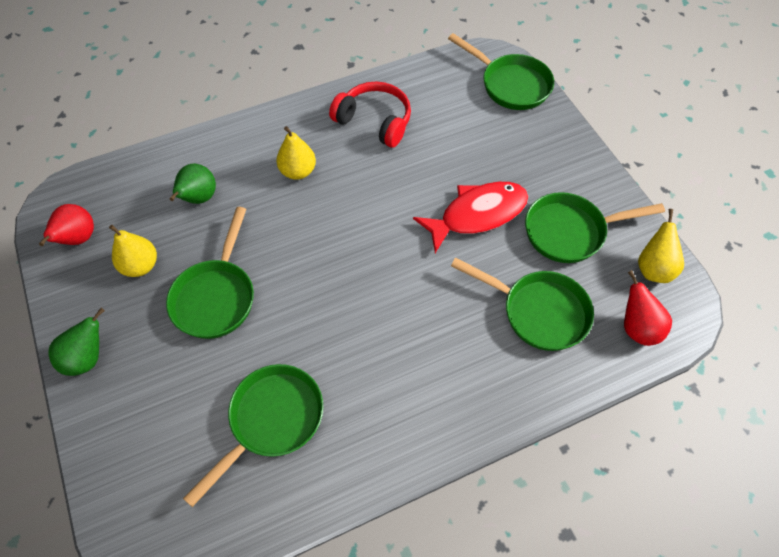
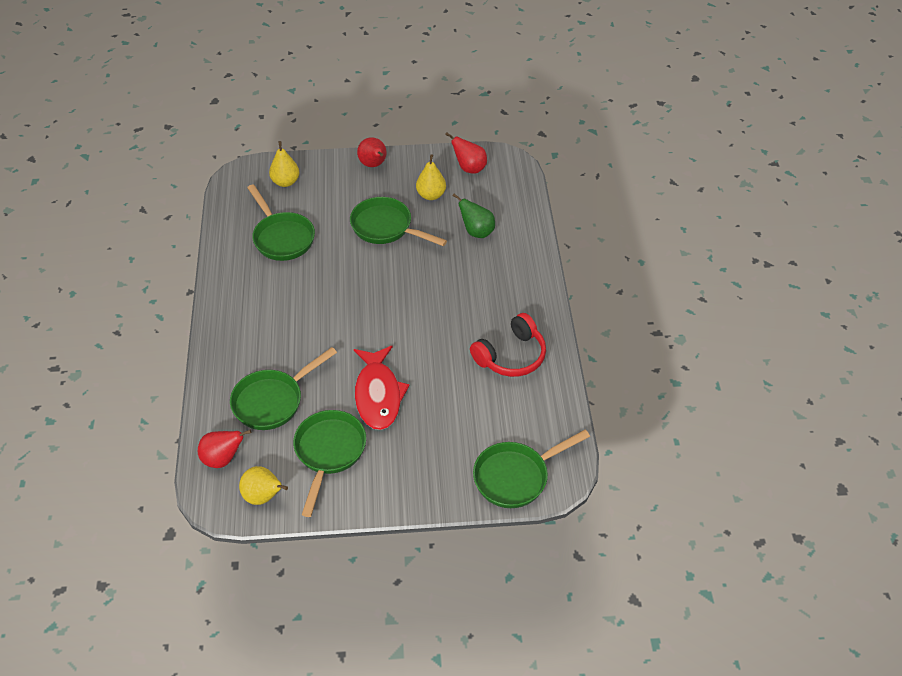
camera: 110 degrees right, 10 degrees down
(87, 358) = (373, 165): green pear -> red pear
(298, 171) = (477, 293): yellow pear -> yellow pear (285, 182)

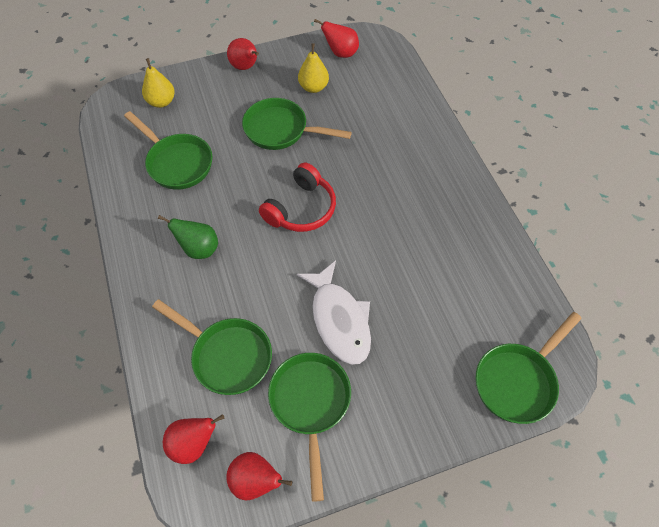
camera: 15 degrees left, 10 degrees up
(263, 496) = (255, 481): yellow pear -> red pear
(272, 401) = (227, 355): green pan -> green pan turned 90 degrees counterclockwise
(378, 395) = (339, 319): red fish -> white fish
(476, 232) = (372, 116): green pear -> green pear (199, 249)
(511, 356) = (458, 242): red headphones -> red headphones (301, 208)

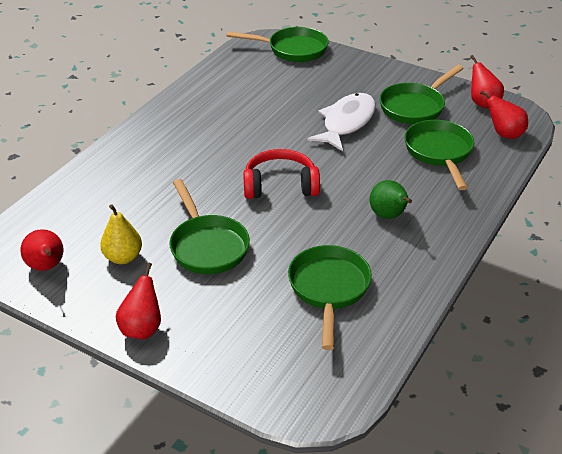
camera: 130 degrees left, 20 degrees down
(161, 102) = (269, 362): yellow pear -> none

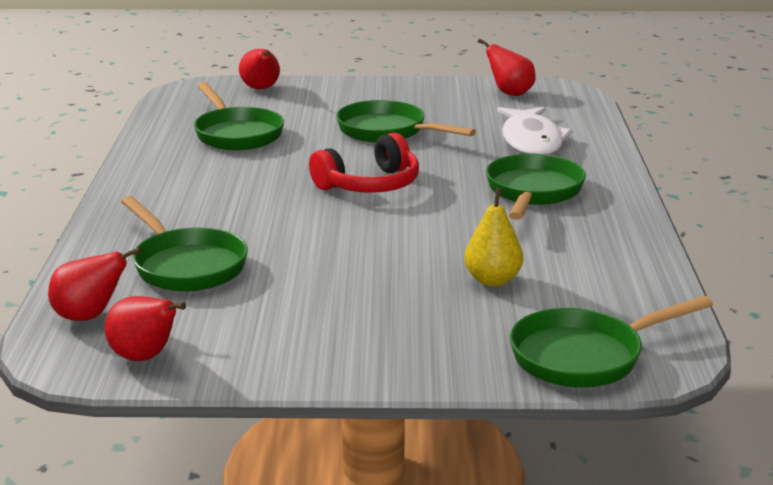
camera: 150 degrees right, 15 degrees down
(123, 257) = (454, 110): yellow pear -> yellow pear (492, 280)
(142, 328) = (376, 87): red pear -> red pear (261, 89)
(346, 123) = (356, 267): white fish -> white fish (531, 141)
(388, 216) = (214, 191): green pear -> none
(415, 107) = (266, 318): green pan -> green pan (533, 192)

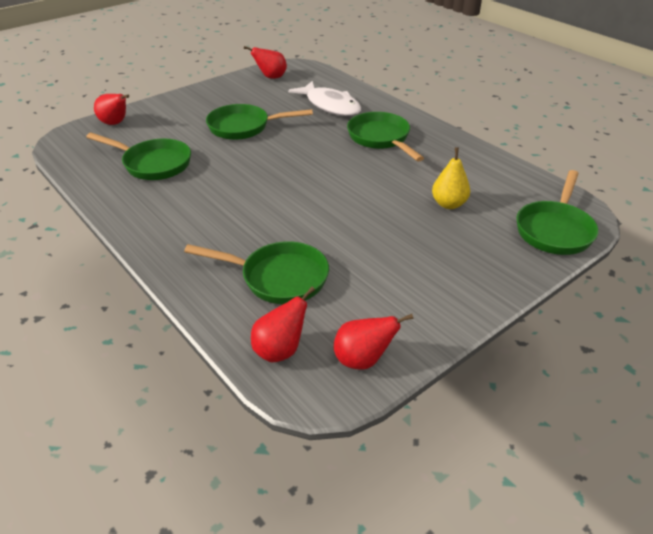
camera: 40 degrees left, 15 degrees up
(370, 185) = (292, 169): red headphones -> none

